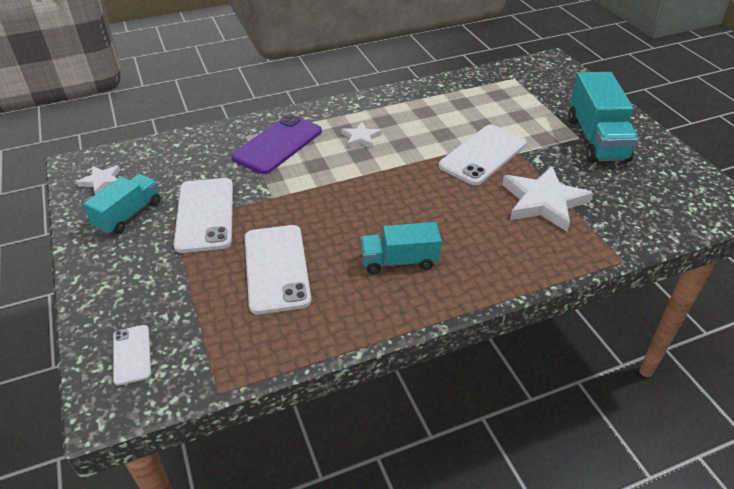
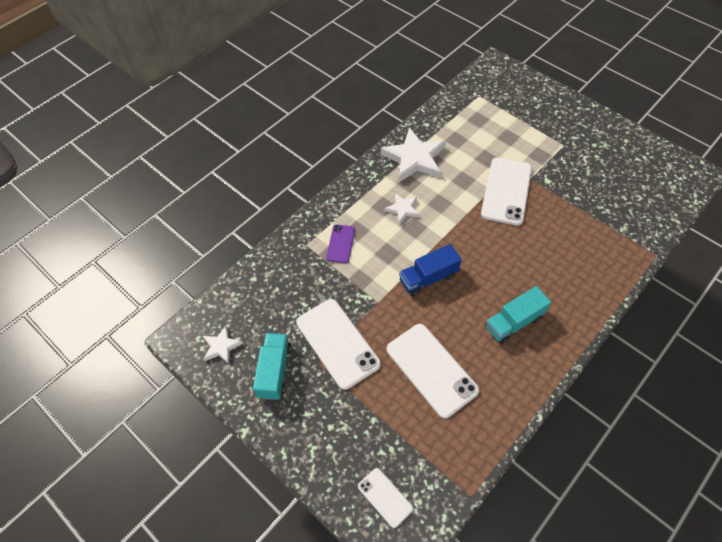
camera: 25 degrees left, 15 degrees up
(277, 144) = (340, 244): purple phone -> purple phone, size x0.53
(339, 196) = (428, 278): none -> blue truck
(543, 202) = (576, 222): white star -> white star (414, 158)
(596, 139) = (576, 142): turquoise truck -> none

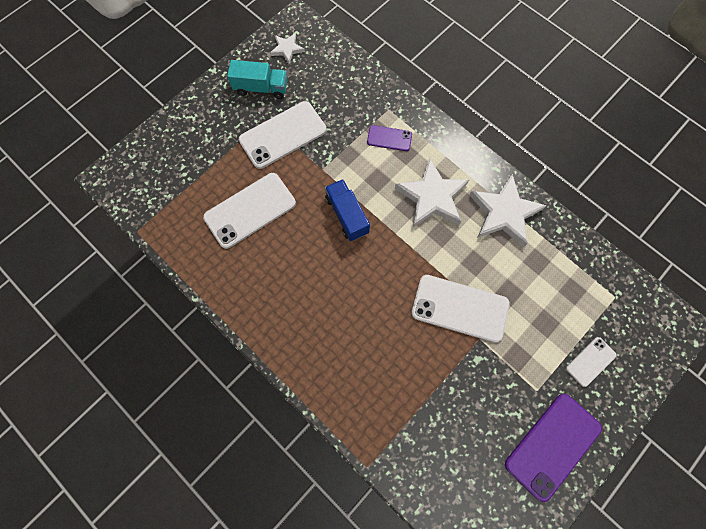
camera: 90 degrees right, 15 degrees up
(385, 497) = (146, 167): white phone -> white phone (590, 361)
(403, 209) = (432, 197): white star -> white star, size x1.94
(513, 322) = (292, 290): turquoise truck -> none
(602, 138) = (552, 445): none -> purple phone

